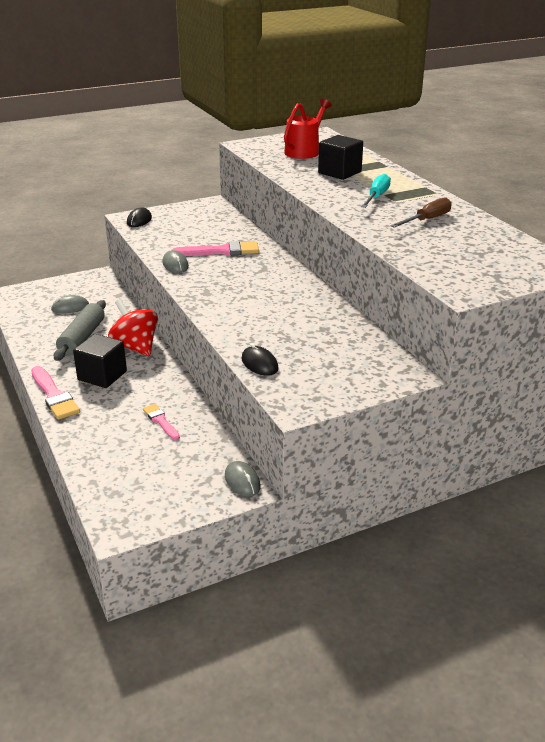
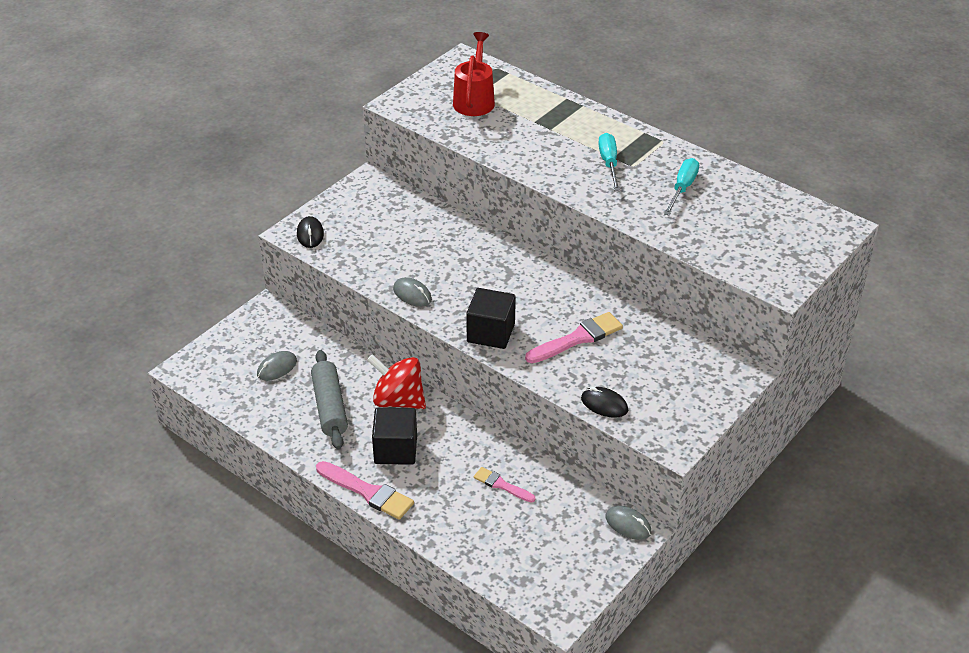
camera: 25 degrees left, 10 degrees up
(221, 251) = (444, 259): pink brush -> pink brush (577, 338)
(339, 172) = (541, 130): black cube -> black cube (491, 333)
(427, 220) = (682, 188): brown screwdriver -> turquoise screwdriver

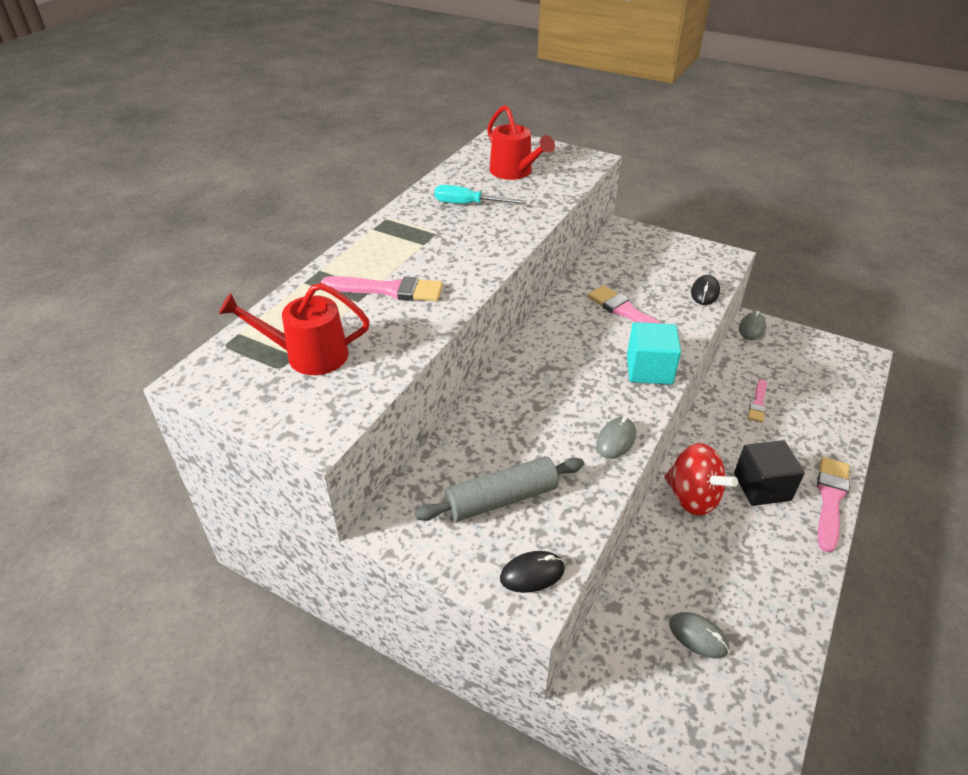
camera: 100 degrees left, 0 degrees up
(329, 407) = (734, 560): grey rolling pin -> grey rolling pin (501, 499)
(398, 400) = (692, 497): red spinning top -> red spinning top turned 60 degrees counterclockwise
(491, 333) = (649, 369): black cube -> turquoise cube
(546, 136) = (389, 290): none -> pink brush
(609, 163) = (436, 245): turquoise screwdriver -> none
(750, 226) = (515, 172): none -> red watering can

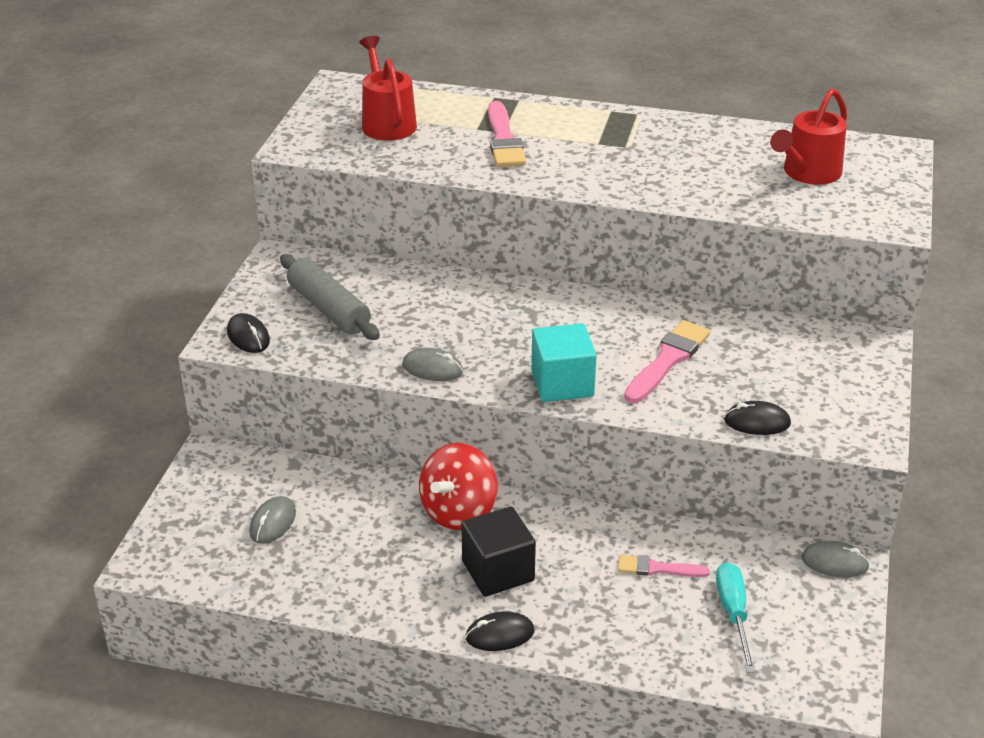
camera: 75 degrees right, 5 degrees down
(468, 204) = (702, 155): turquoise screwdriver -> turquoise screwdriver (734, 614)
(830, 499) = (500, 634): pink brush -> black mouse

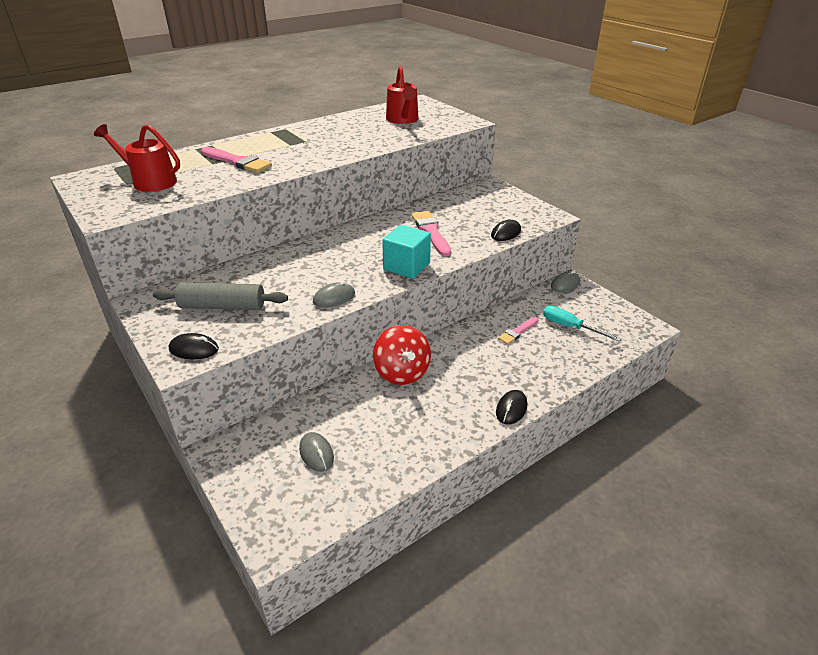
camera: 50 degrees left, 0 degrees up
(498, 571) = (463, 383): black cube -> none

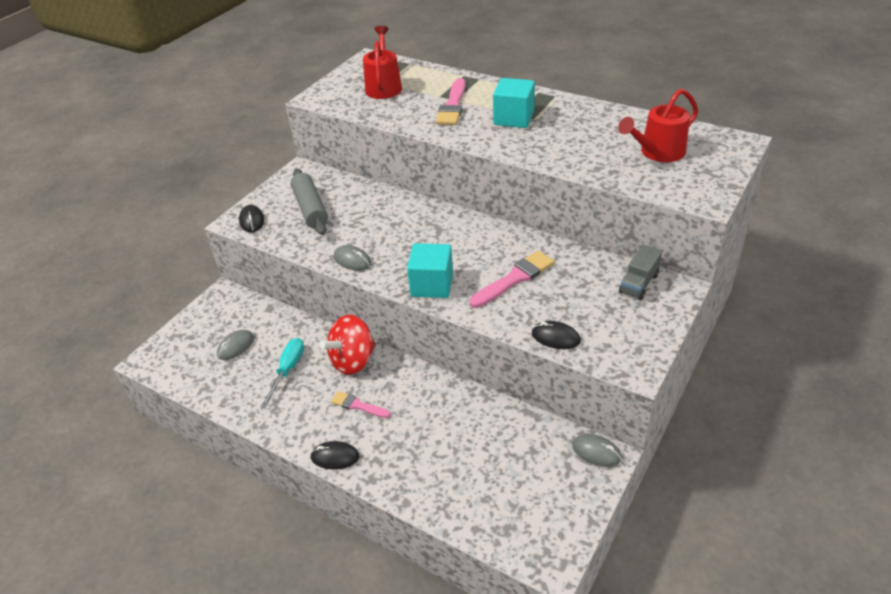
camera: 70 degrees right, 5 degrees up
(294, 146) = (513, 118): none -> turquoise cube
(474, 194) = (638, 283): none -> grey truck
(517, 332) = (465, 430): pink brush -> pink brush (358, 405)
(570, 327) = (503, 477): turquoise screwdriver -> turquoise screwdriver (288, 370)

